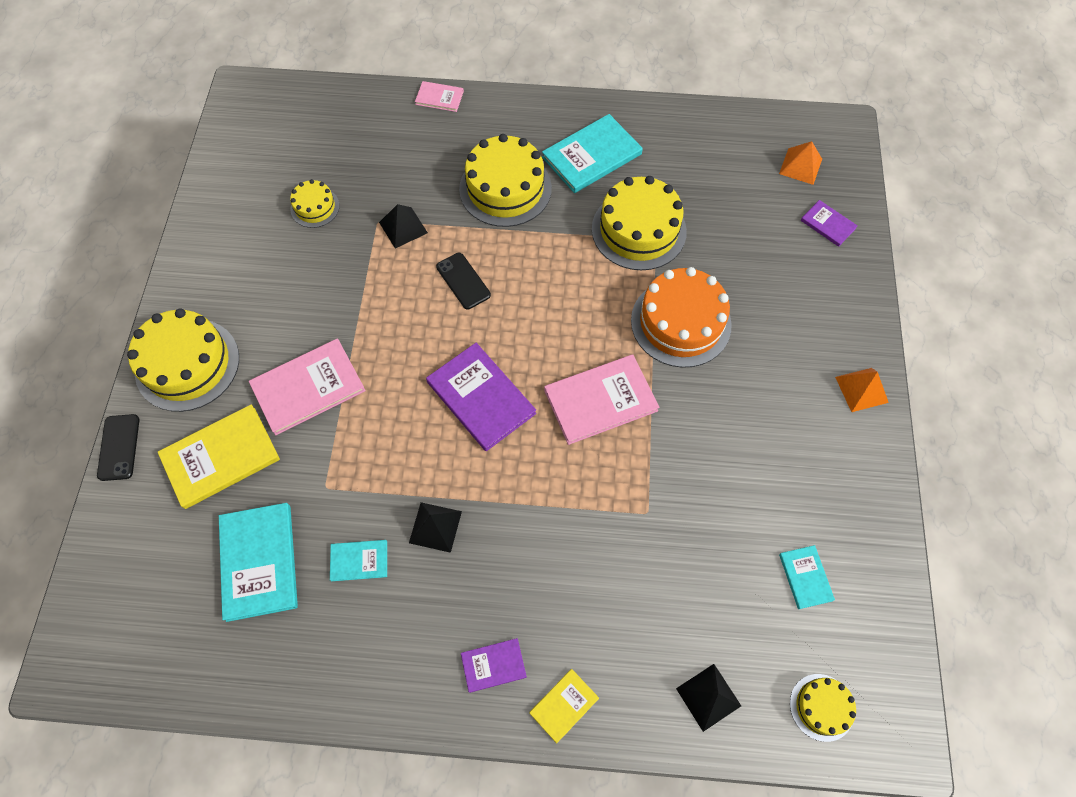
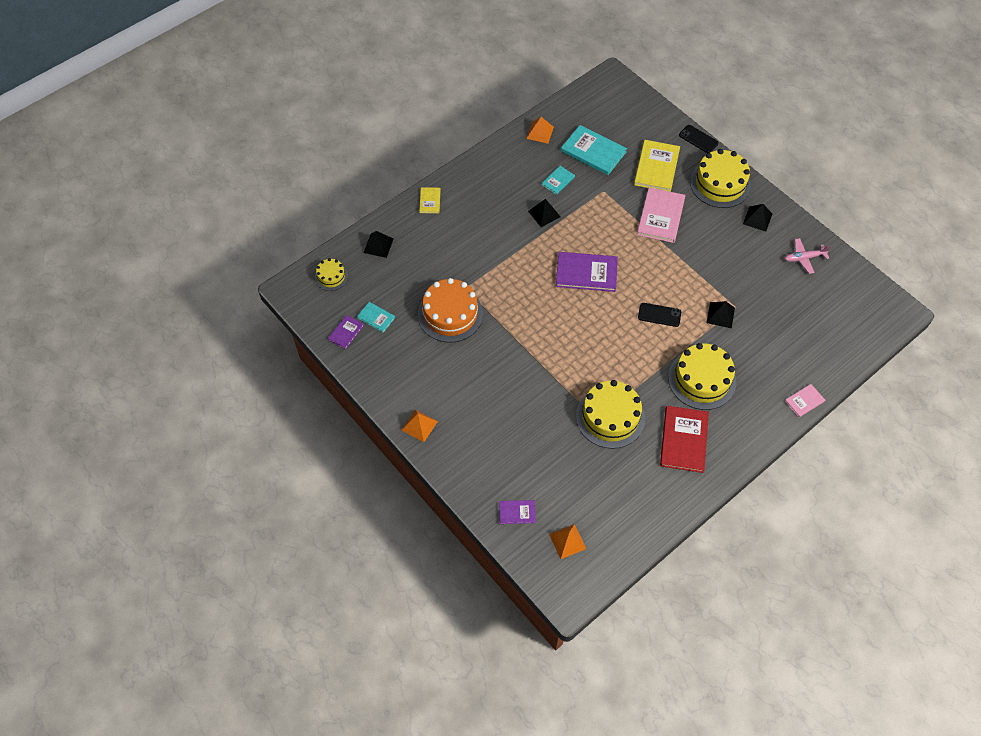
camera: 135 degrees right, 5 degrees down
(216, 287) = (757, 219): none -> black pyramid
(240, 207) = (804, 258): none -> pink plane
(283, 672) = (540, 132): none -> orange pyramid
(315, 207) = (772, 288): yellow cake -> none
(493, 665) = (469, 192): purple book -> purple book (346, 332)
(591, 155) = (684, 440): turquoise book -> red book
(600, 400) = (534, 316): pink book -> none
(680, 322) = (537, 384): orange cake -> orange cake (450, 314)

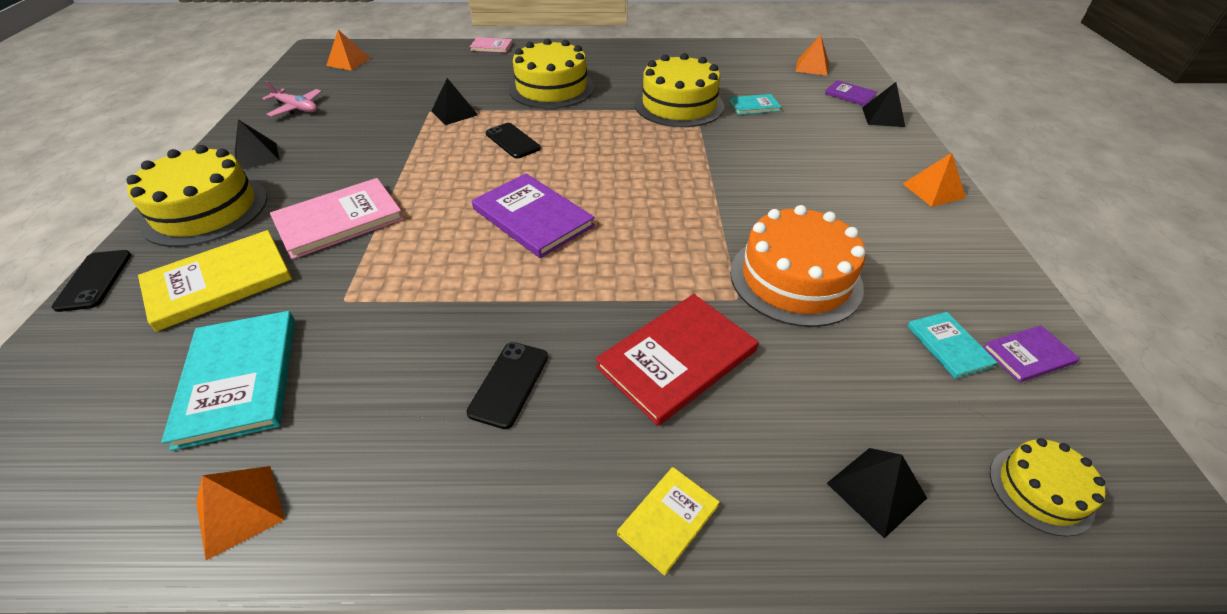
camera: 140 degrees left, 15 degrees down
(511, 204) = (509, 384): none -> black phone
(544, 214) = (478, 328): black pyramid -> black pyramid (883, 117)
(558, 181) = (376, 368): turquoise book -> turquoise book (754, 106)
(684, 440) = (628, 69): red book -> red book (676, 358)
(857, 315) = (348, 62): none -> orange pyramid

